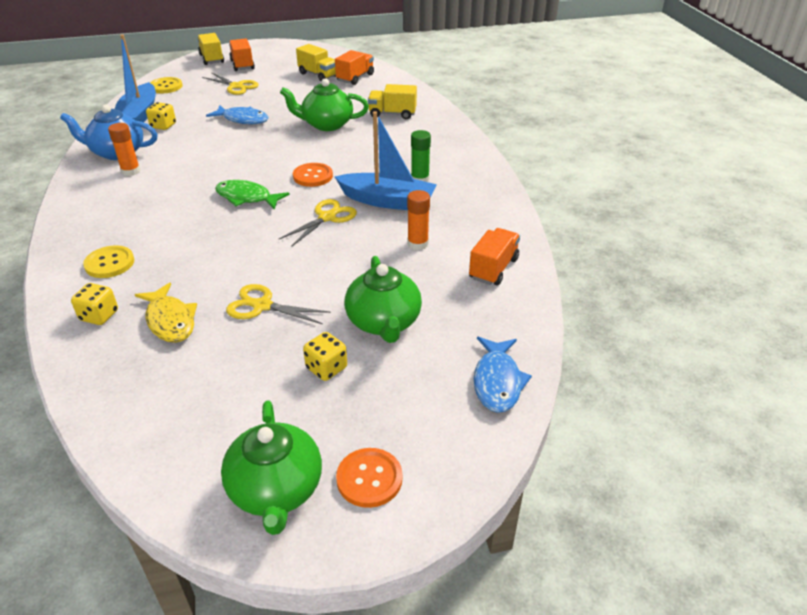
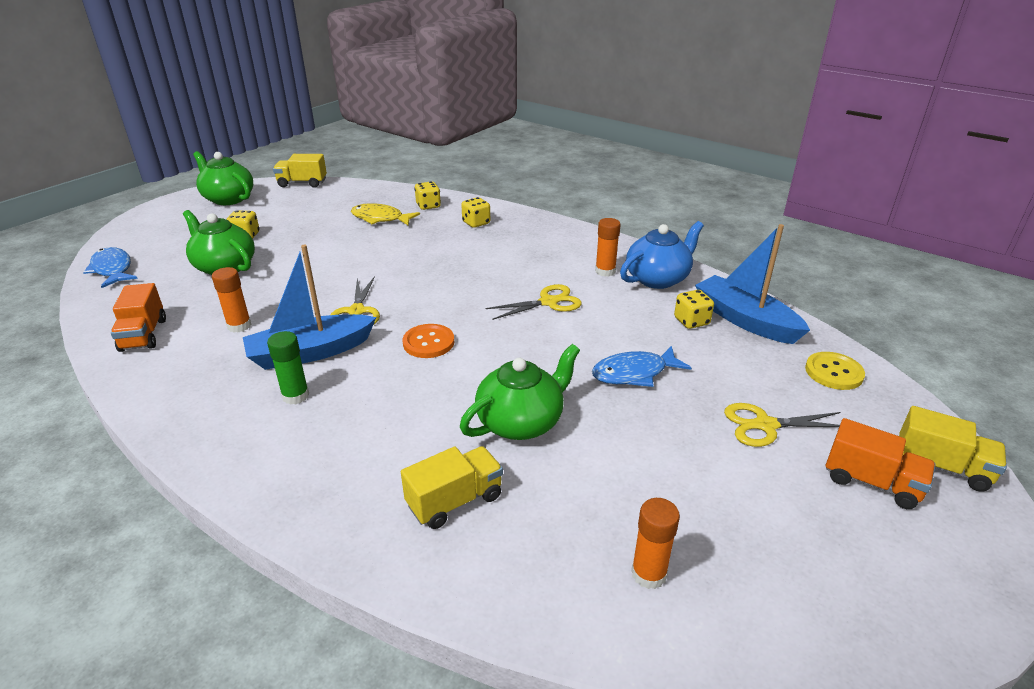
camera: 140 degrees right, 5 degrees down
(109, 263) = (476, 223): yellow button -> yellow dice
(247, 198) = (459, 296): green fish -> none
(262, 306) = (329, 243): yellow scissors -> yellow scissors (548, 302)
(318, 75) = (719, 537): yellow truck -> yellow truck (302, 183)
(355, 78) = (648, 574): orange truck -> orange glue stick
(369, 479) = (179, 215): orange button -> none

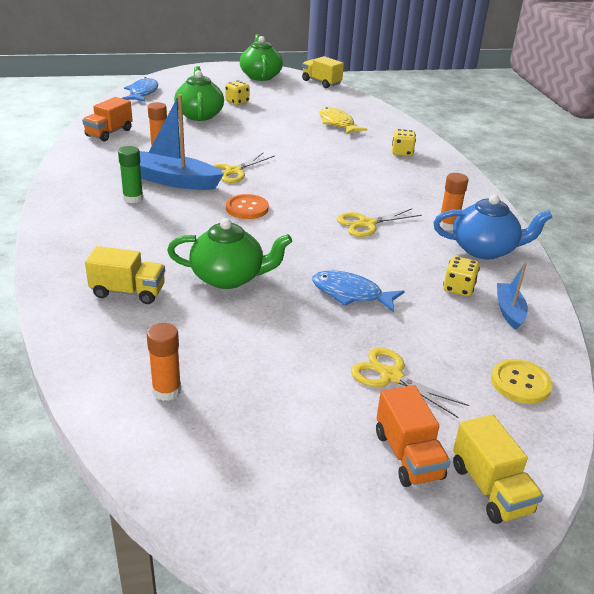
camera: 40 degrees right, 0 degrees up
(428, 206) = (385, 128): yellow dice -> none
(548, 302) = (366, 224): yellow scissors -> yellow scissors turned 135 degrees clockwise
(745, 320) = (509, 311): blue boat -> blue boat, size x0.54

